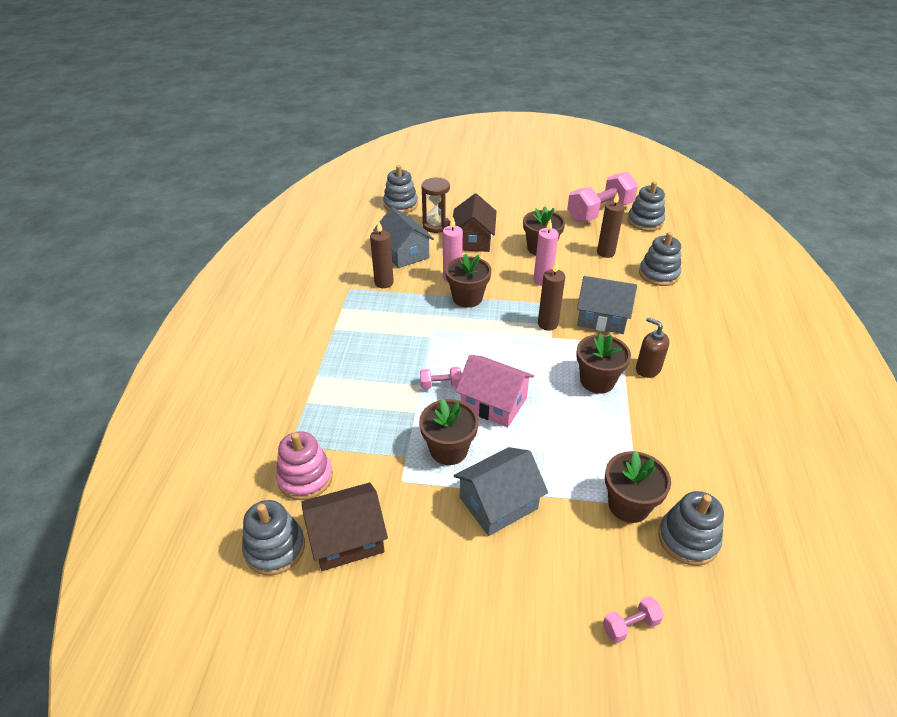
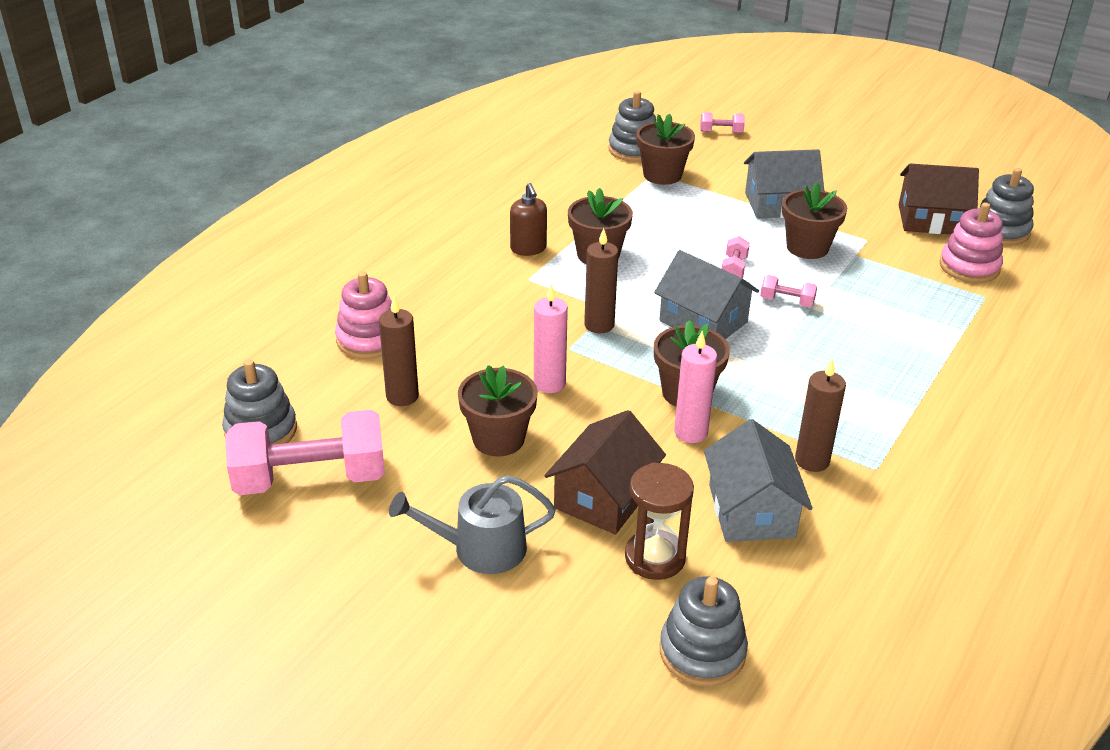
camera: 155 degrees left, 5 degrees down
(493, 403) = (734, 269): pink house -> pink dumbbell
(507, 210) = (480, 548): none -> grey watering can
(602, 317) = (518, 311): grey house -> grey house (703, 321)
(658, 274) = (369, 339): grey stacking toy -> pink stacking toy

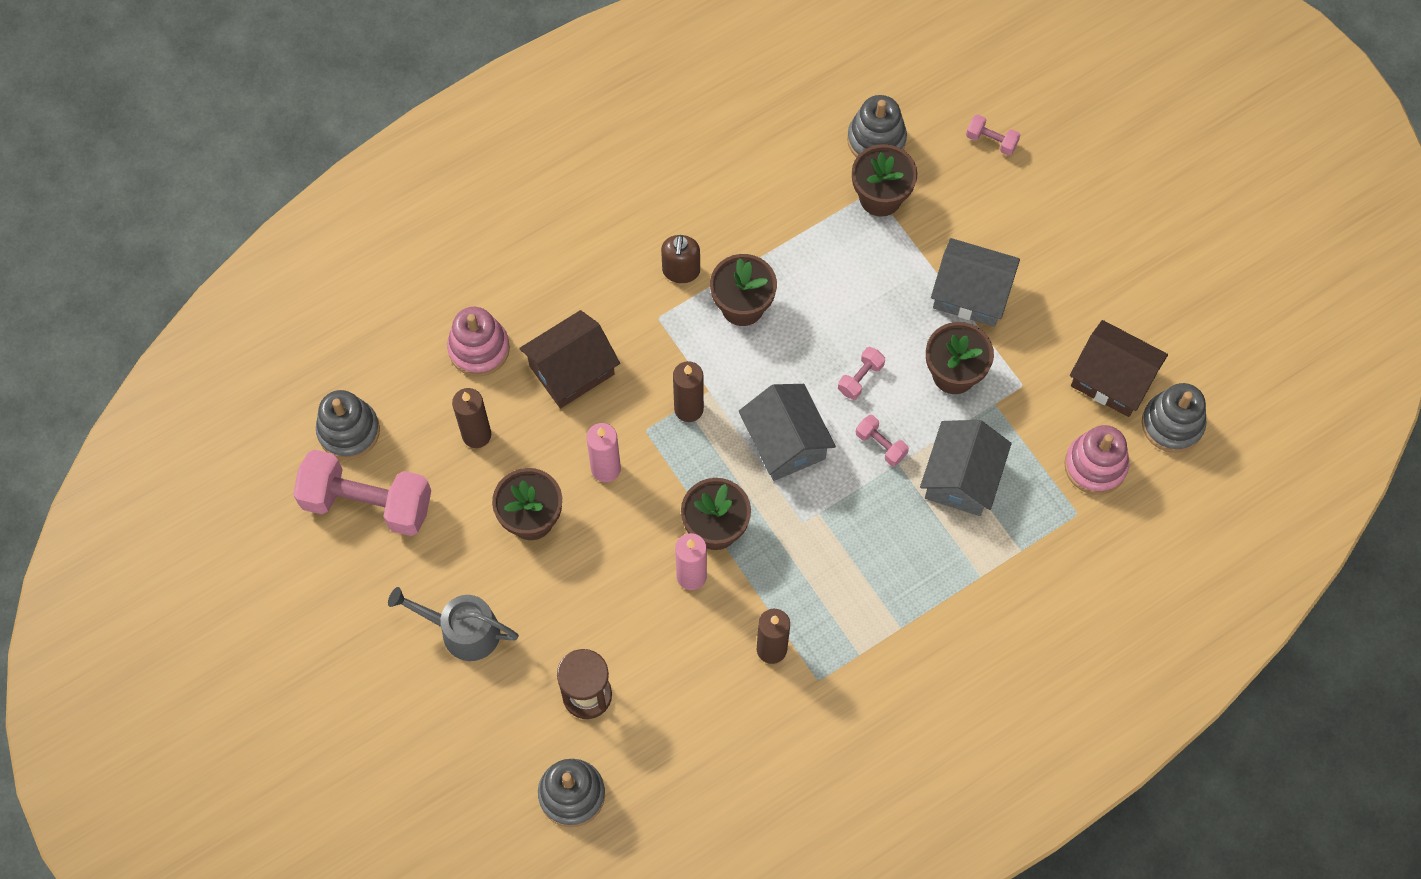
camera: 25 degrees right, 30 degrees up
(604, 497) = (582, 618): brown house -> brown house (571, 370)
(751, 511) = (688, 680): grey house -> grey house (961, 478)

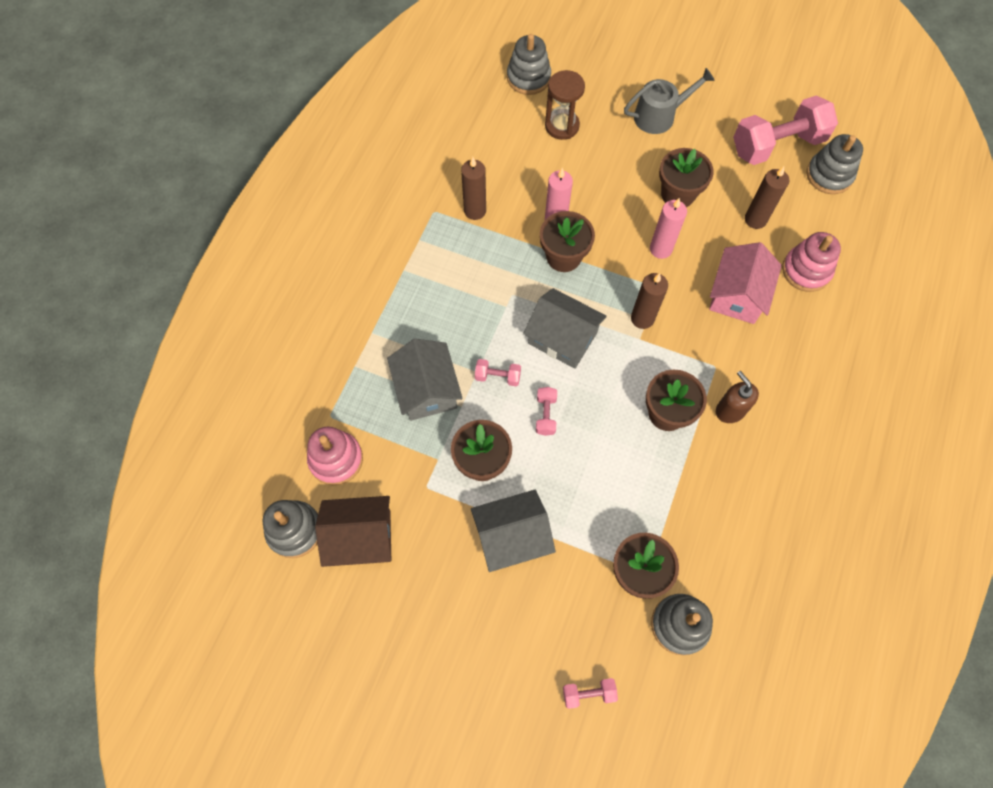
camera: 145 degrees right, 0 degrees up
(571, 370) = (737, 295): brown house -> pink house

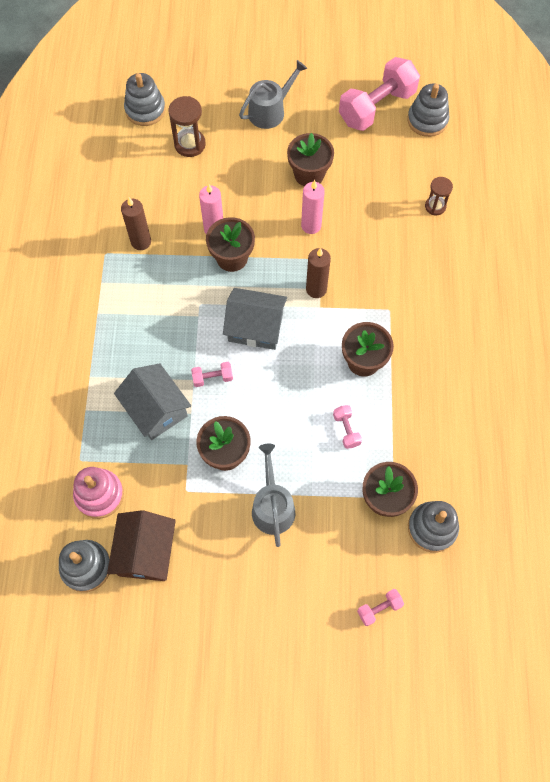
camera: 20 degrees left, 0 degrees up
(361, 537) = (145, 552): brown house -> brown house turned 60 degrees counterclockwise
(512, 536) = (272, 506): grey house -> grey watering can
(545, 415) = (264, 396): pink dumbbell -> pink dumbbell (346, 430)
(730, 410) = (413, 342): brown soap dispenser -> none
(737, 295) = (387, 244): pink house -> none
(755, 219) = (380, 176): brown candle -> none
(806, 270) = (435, 206): pink stacking toy -> brown hourglass

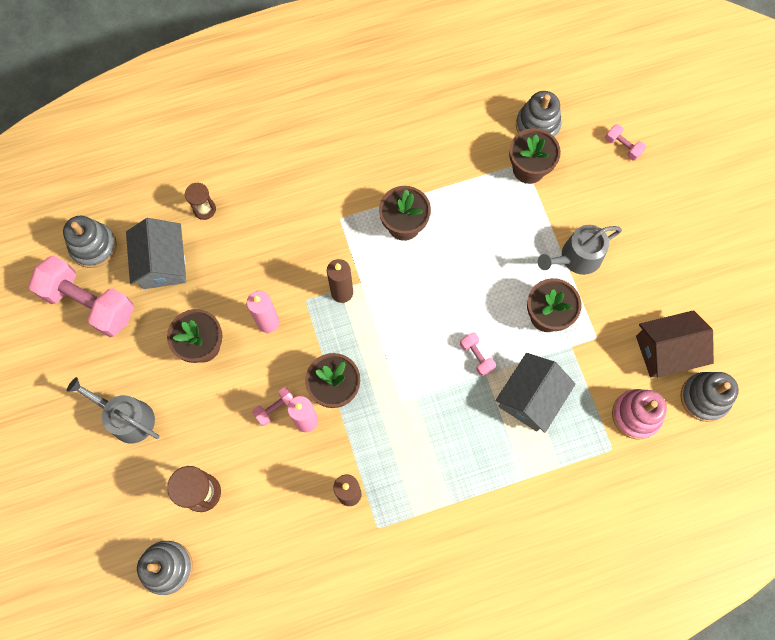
camera: 110 degrees left, 5 degrees up
(255, 327) = (406, 335): grey house -> grey house (162, 263)
(346, 430) = (478, 219): pink dumbbell -> pink dumbbell (275, 408)

